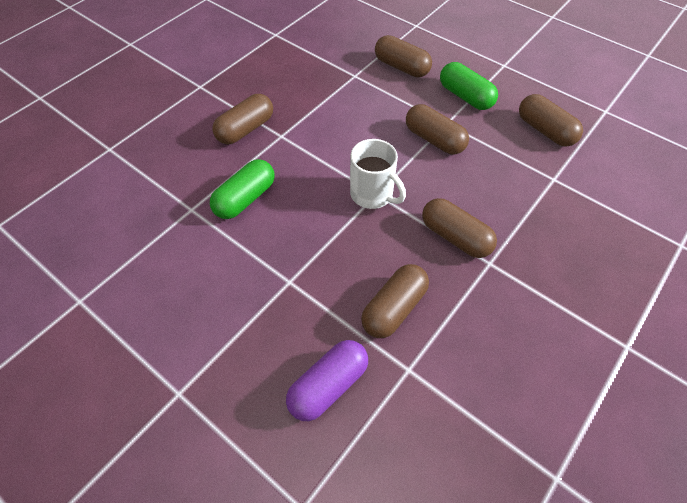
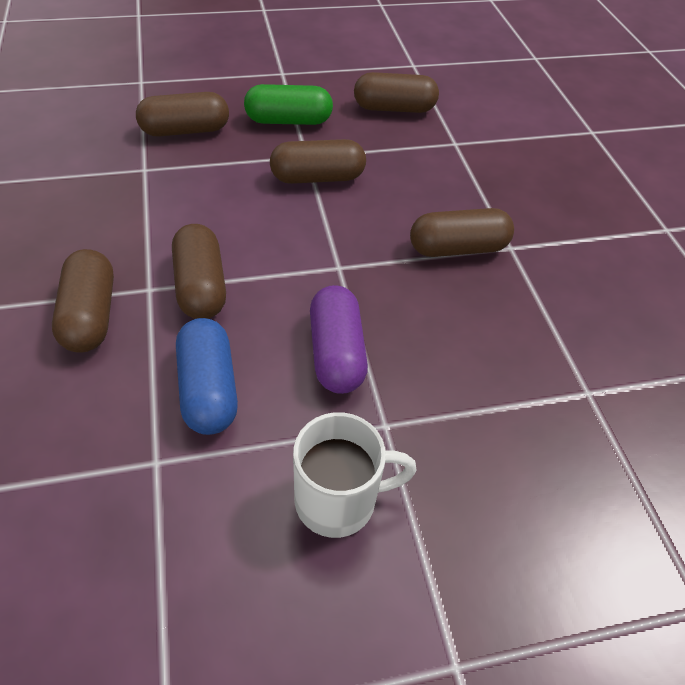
camera: 55 degrees left, 5 degrees down
(245, 199) = (209, 389): green capsule -> blue capsule
(328, 385) = (560, 478): purple capsule -> purple capsule (336, 353)
(373, 194) = (337, 270): white mug -> white mug (338, 499)
(394, 308) = (504, 353): brown capsule -> brown capsule (201, 286)

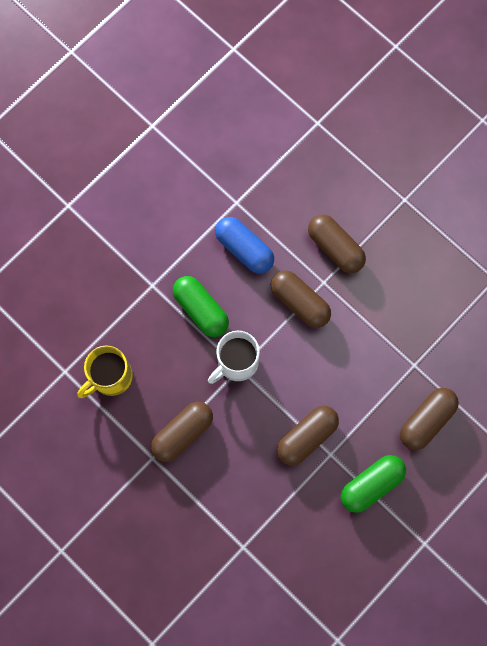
camera: 150 degrees right, 25 degrees up
(336, 353) = (201, 310): purple capsule -> green capsule
(338, 499) = (150, 237): white mug -> white mug (236, 363)
(394, 108) = (311, 560): brown capsule -> none
(520, 349) = (110, 377): none -> yellow mug

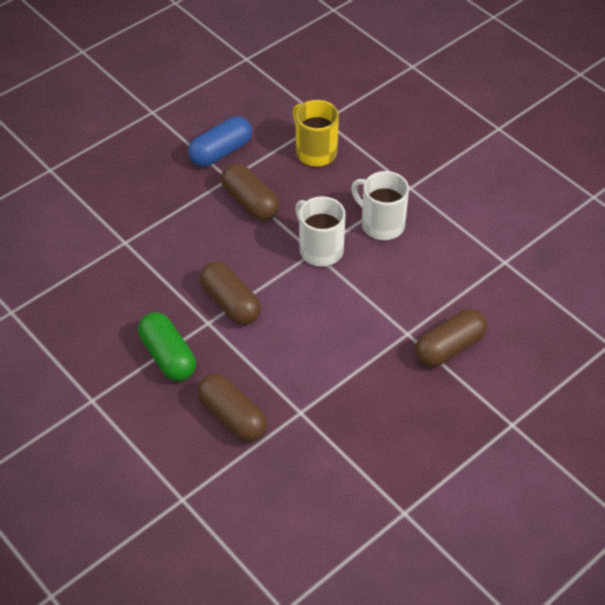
camera: 95 degrees right, 25 degrees down
(201, 310) = (381, 224): green capsule -> white mug
(244, 249) = (449, 265): blue capsule -> blue capsule (220, 152)
(299, 302) = (384, 309): brown capsule -> none

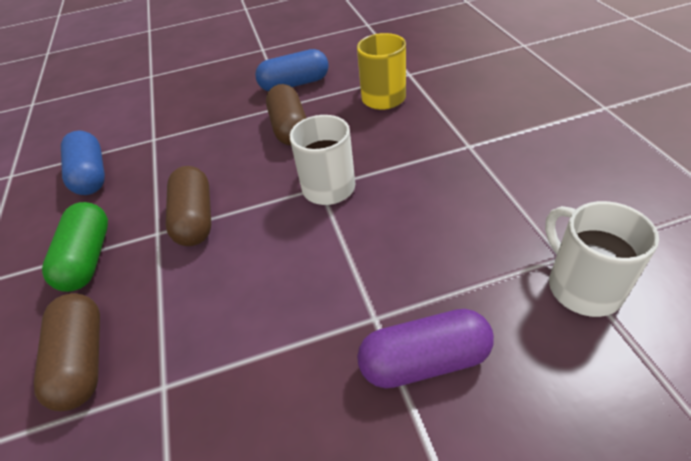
camera: 30 degrees right, 5 degrees down
(97, 291) = (91, 175): none -> blue capsule
(381, 224) = (414, 175): white mug -> white mug (582, 286)
(449, 348) = (424, 361): brown capsule -> purple capsule

